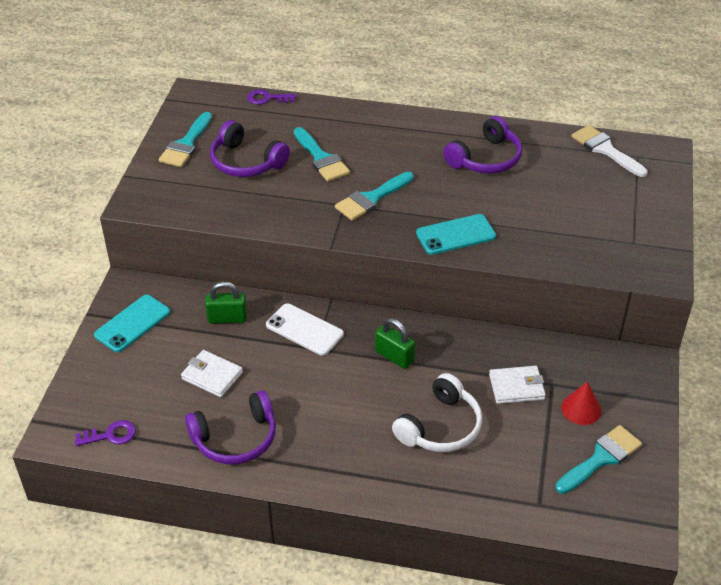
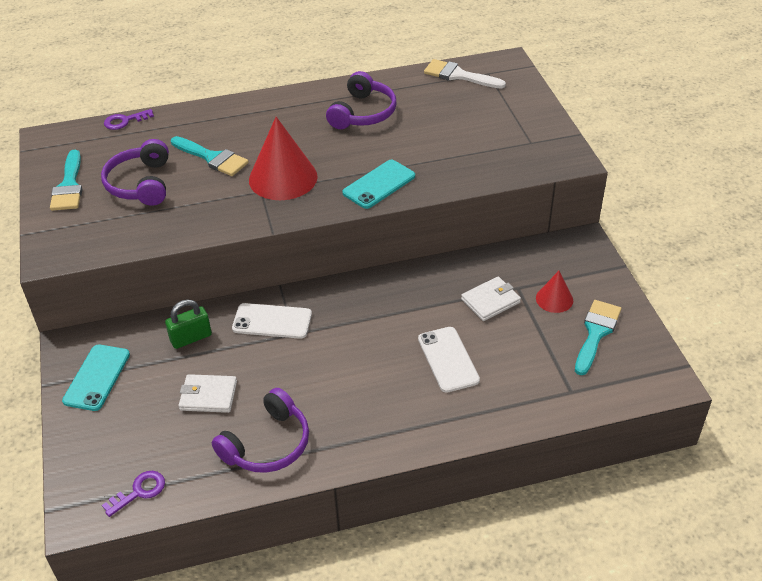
camera: 25 degrees left, 0 degrees up
(246, 162) = (140, 184): purple headphones -> purple headphones turned 75 degrees clockwise
(371, 198) = (283, 178): turquoise brush -> red cone
(394, 356) = (369, 315): green padlock -> none
(440, 427) = (448, 359): white headphones -> white phone

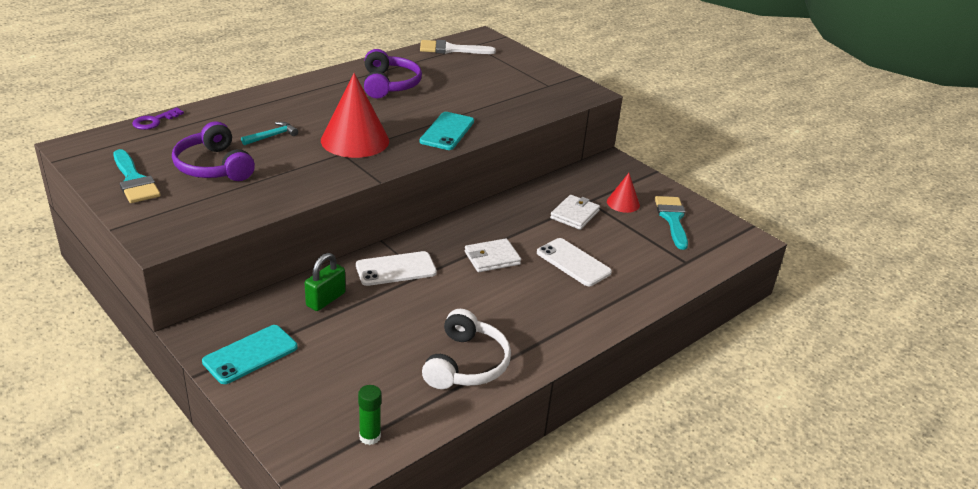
camera: 30 degrees left, 10 degrees down
(97, 377) = (250, 354): turquoise phone -> turquoise phone turned 60 degrees clockwise
(139, 491) = (370, 436): purple key -> green glue stick
(208, 396) = (379, 341): white wallet -> white wallet (492, 258)
(212, 158) = (272, 136): turquoise brush -> turquoise hammer
(267, 444) = (466, 364): purple headphones -> white headphones

